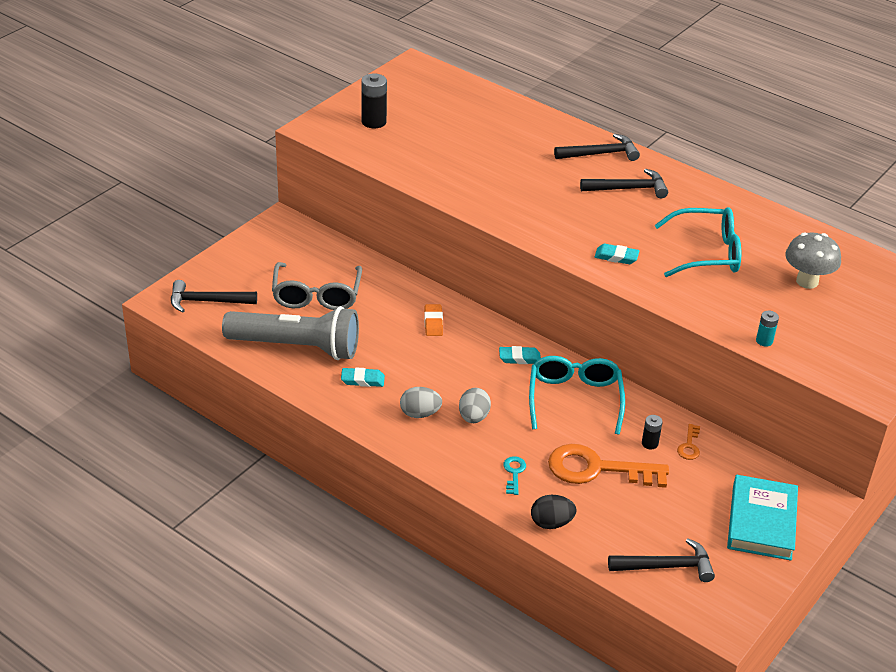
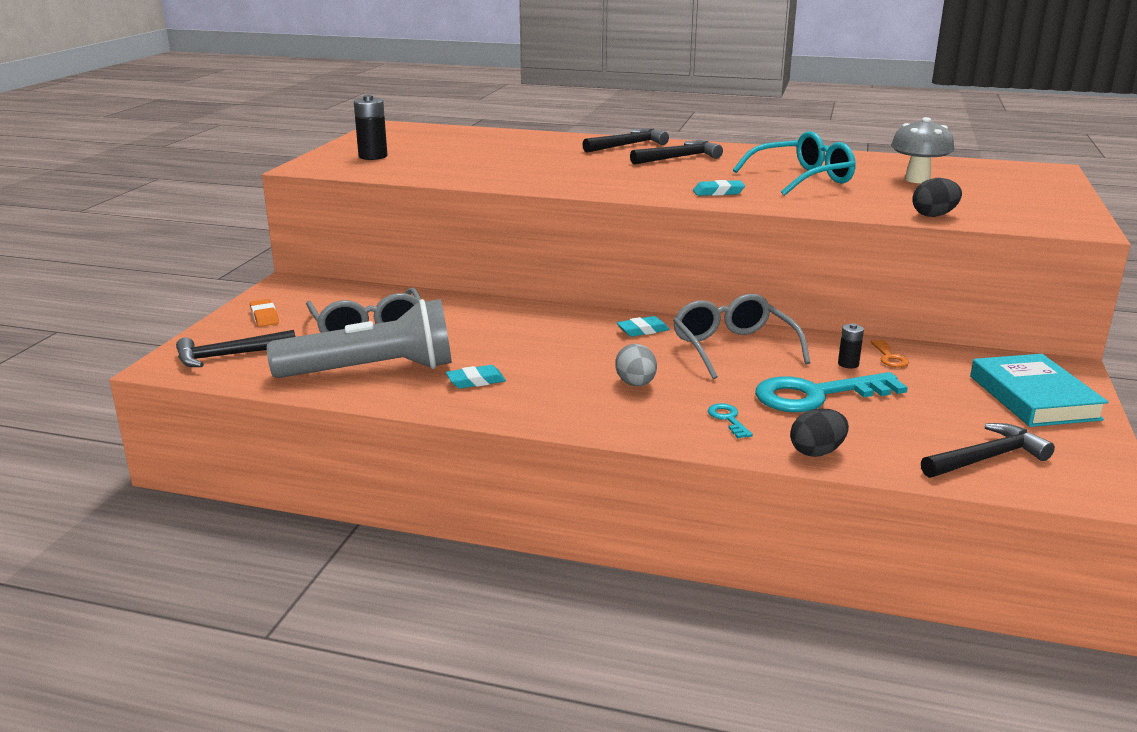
camera: 20 degrees left, 15 degrees down
(420, 414) = (569, 394): grey egg -> none
(433, 323) = (523, 323): orange eraser -> orange eraser (264, 316)
(574, 399) = (732, 348): turquoise glasses -> grey glasses
(597, 469) = (816, 395): orange key -> turquoise key
(764, 341) = (934, 215): turquoise battery -> black egg

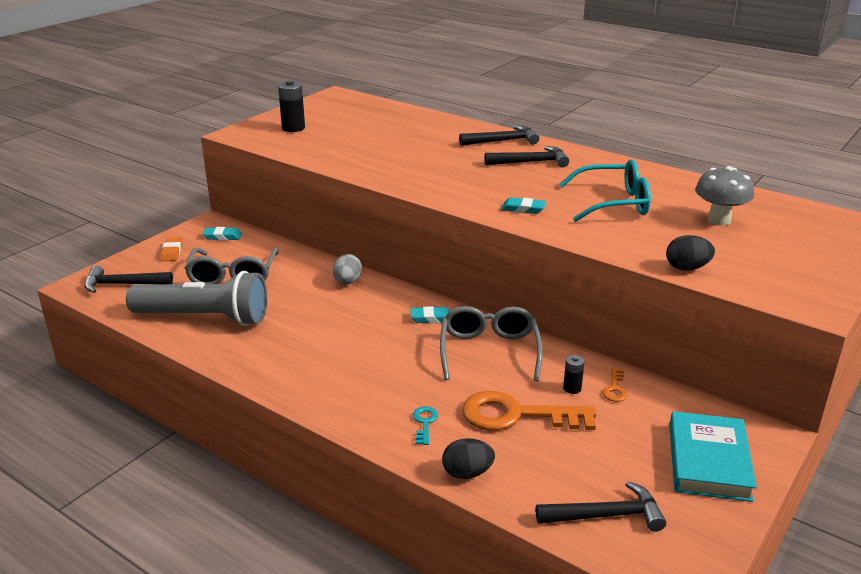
camera: 20 degrees right, 5 degrees up
(476, 381) = (268, 343): turquoise eraser -> turquoise eraser (222, 236)
(636, 384) = (382, 372): grey egg -> grey egg (347, 282)
(816, 395) = (517, 415): turquoise key -> orange key

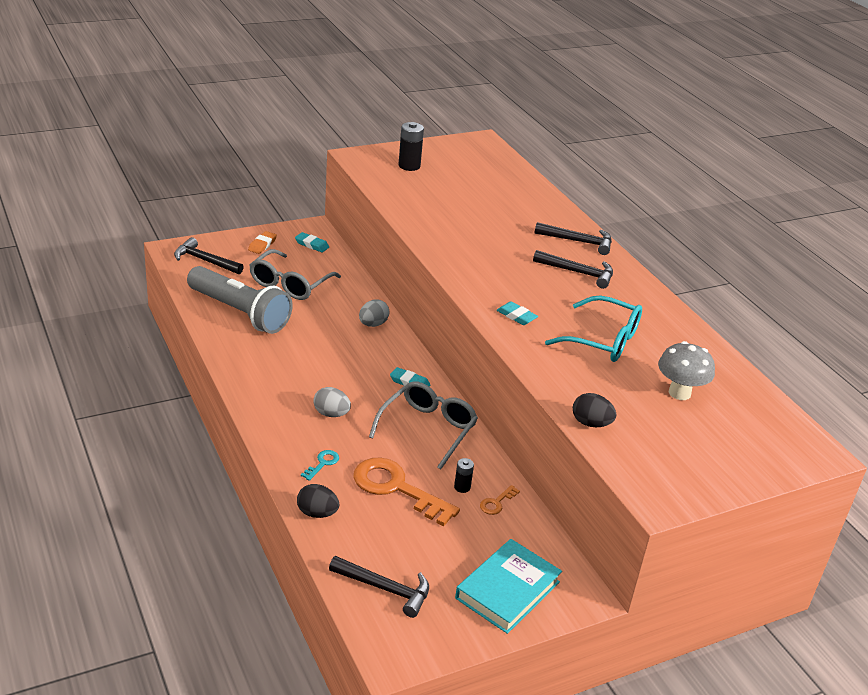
camera: 25 degrees right, 5 degrees up
(387, 374) = (331, 414): none -> grey egg

